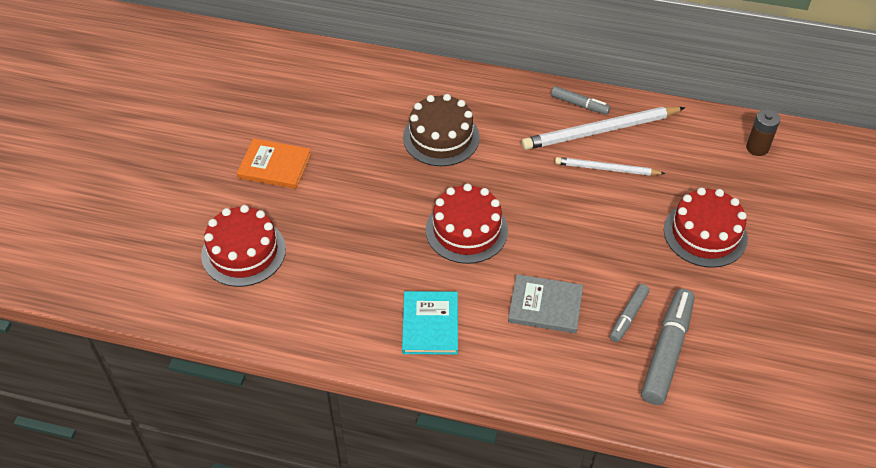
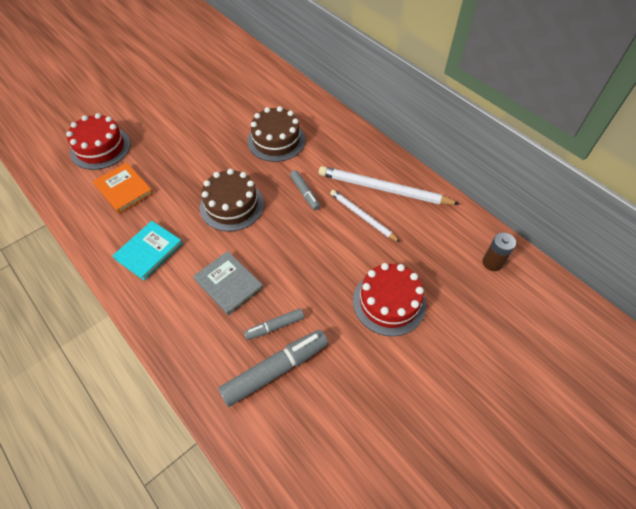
camera: 35 degrees right, 5 degrees up
(274, 166) = (167, 109): orange book -> orange book (124, 189)
(466, 230) = (232, 205): red cake -> brown cake
(579, 105) = (386, 165): grey marker -> grey marker (304, 193)

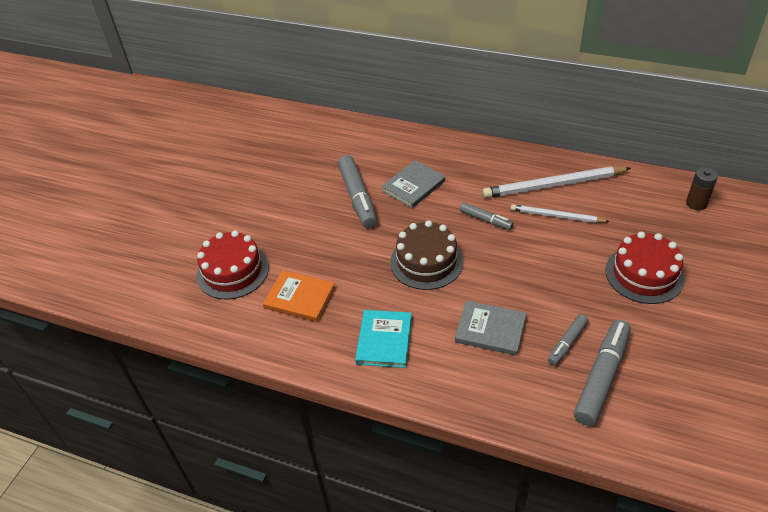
camera: 25 degrees left, 10 degrees down
(229, 131) = (357, 197): none -> grey marker
(276, 140) = (413, 186): brown cake -> grey book

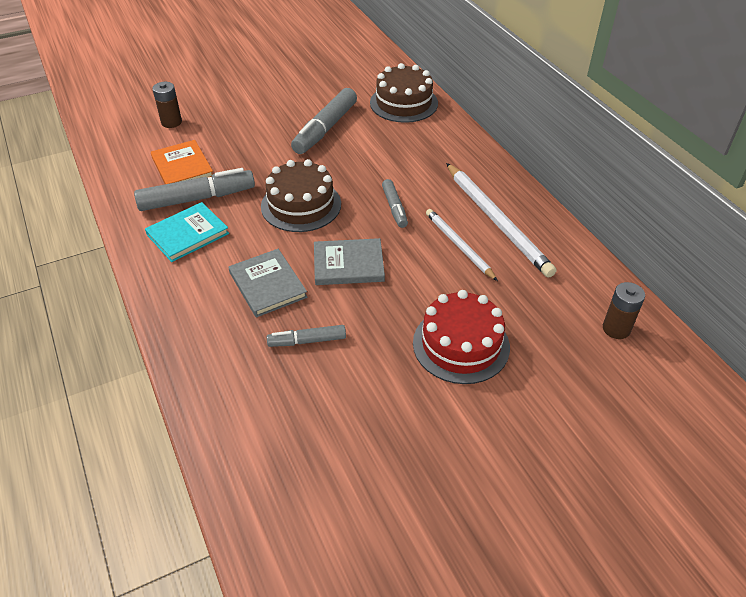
camera: 40 degrees right, 0 degrees up
(233, 271) = (171, 122): red cake -> brown battery
(381, 144) = (404, 103): none -> brown cake
(413, 186) = (379, 147): grey book -> grey book (348, 264)
(553, 185) = (497, 221): white pencil -> white pencil turned 150 degrees counterclockwise
(602, 377) = (291, 387): grey marker -> grey marker (197, 199)

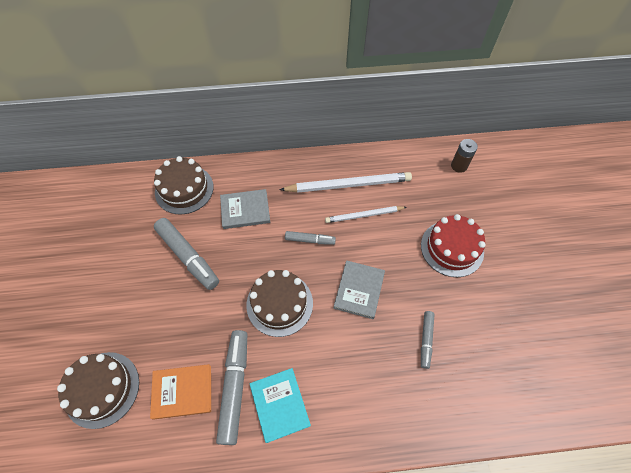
camera: 70 degrees left, 15 degrees up
(171, 122) = (102, 389): brown battery -> brown cake
(267, 285) = (362, 353): grey book -> grey book (245, 210)

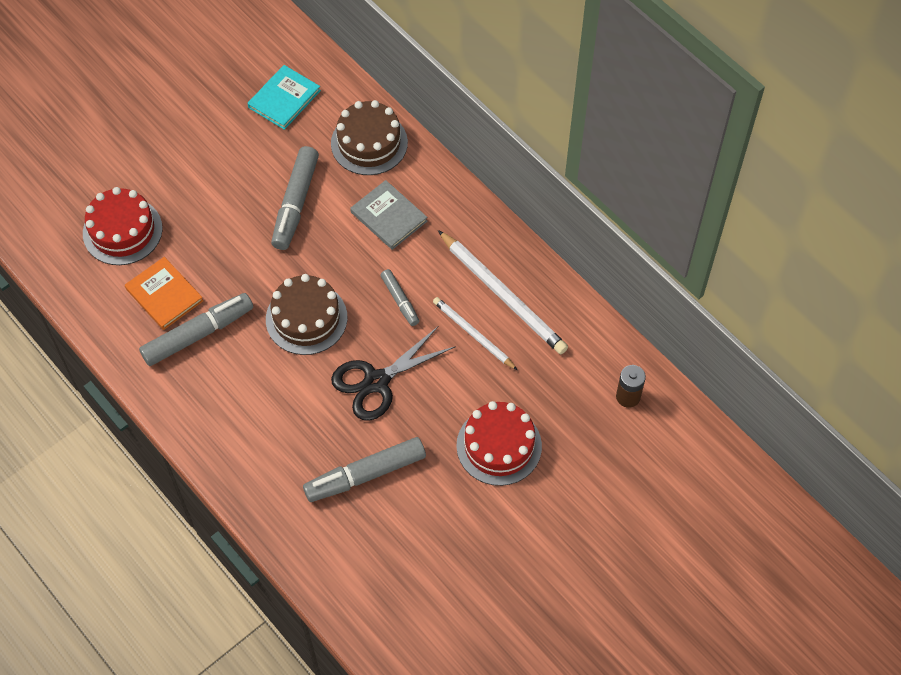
camera: 55 degrees right, 0 degrees up
(102, 389) = (122, 231): brown cake -> red cake
(279, 405) = (208, 381): turquoise book -> turquoise book (284, 99)
(359, 290) = (376, 382): grey book -> black scissors
(426, 340) = (365, 474): grey marker -> grey marker, size x1.79

